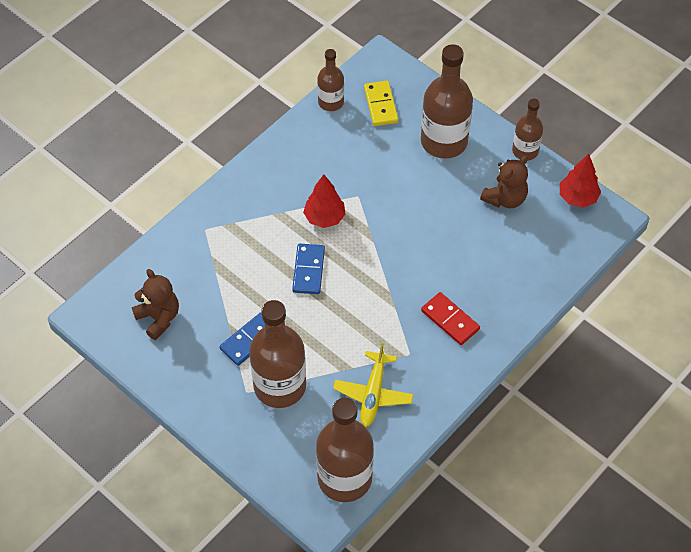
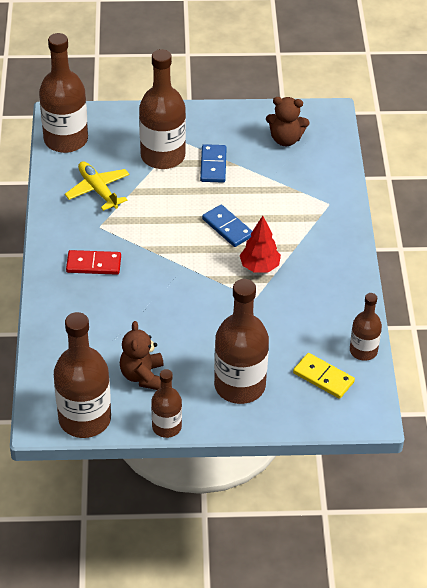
camera: 135 degrees right, 10 degrees down
(577, 198) = (85, 419): red tree -> brown bottle

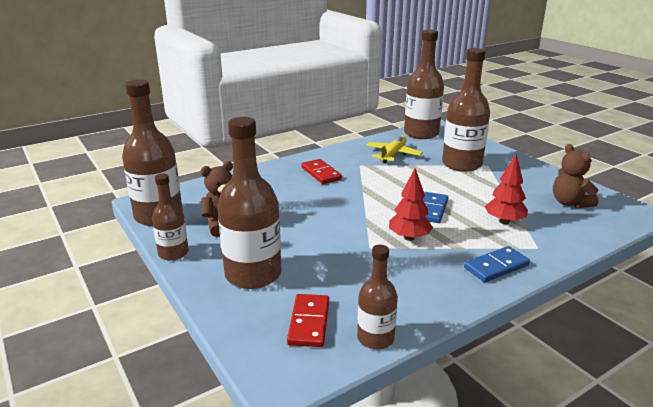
camera: 60 degrees right, 20 degrees down
(213, 165) = (486, 184): blue domino -> blue domino (496, 266)
(281, 197) = (504, 221): none -> red tree
(323, 377) = (309, 322): yellow domino -> red domino

